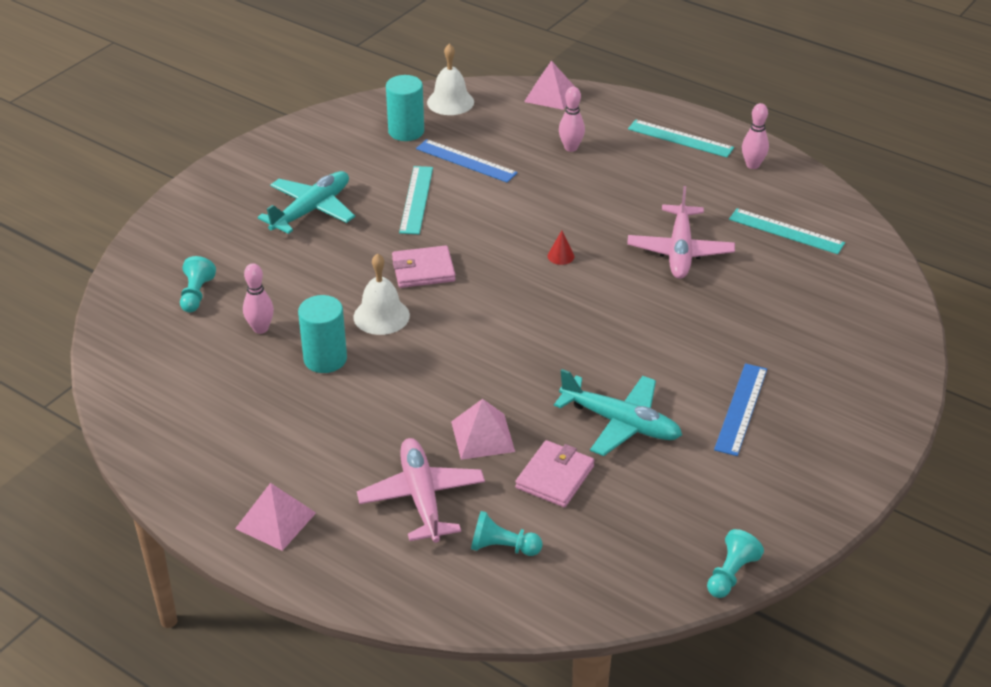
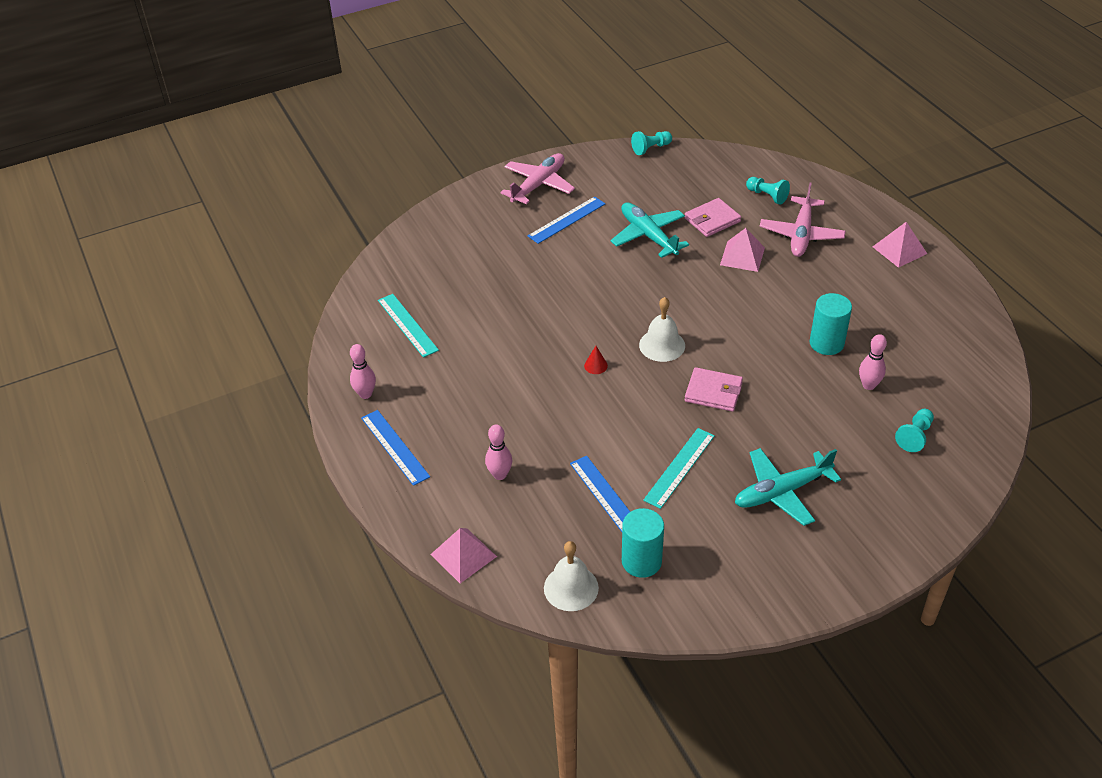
camera: 150 degrees left, 5 degrees up
(381, 316) = (768, 363): white bell -> white bell (662, 345)
(680, 138) = (395, 447): turquoise ruler -> blue ruler
(680, 251) = (501, 337): pink plane -> pink plane (538, 185)

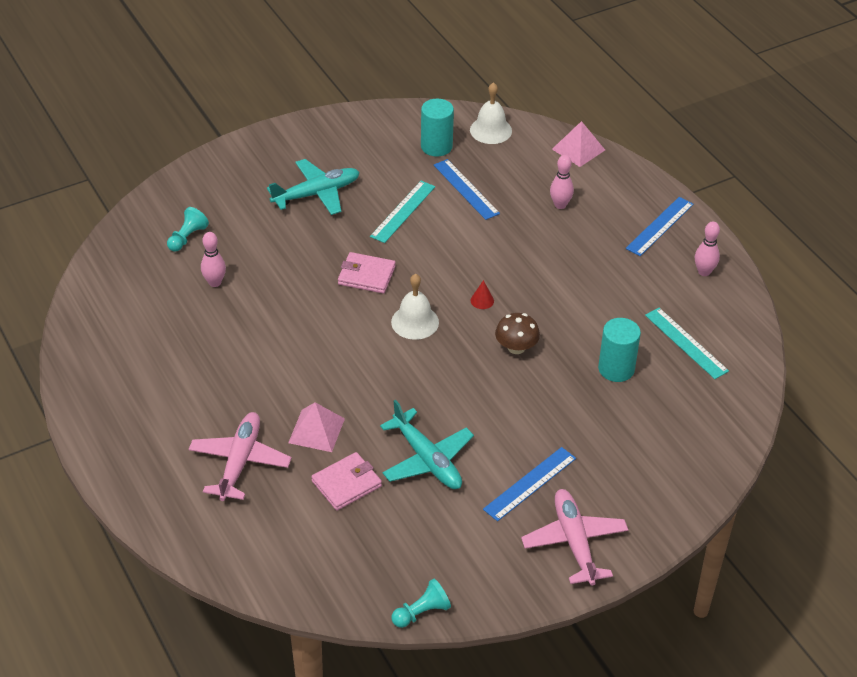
camera: 175 degrees right, 0 degrees up
(395, 447) = (660, 226): blue ruler -> blue ruler turned 75 degrees clockwise
(538, 185) = (574, 542): pink plane -> pink plane turned 135 degrees clockwise
(566, 321) = (516, 347): none -> brown mushroom
(767, 196) = (270, 523): turquoise pawn -> none
(826, 343) = (244, 324): turquoise cylinder -> turquoise cylinder (616, 369)
(899, 250) = (128, 439): pink pyramid -> none

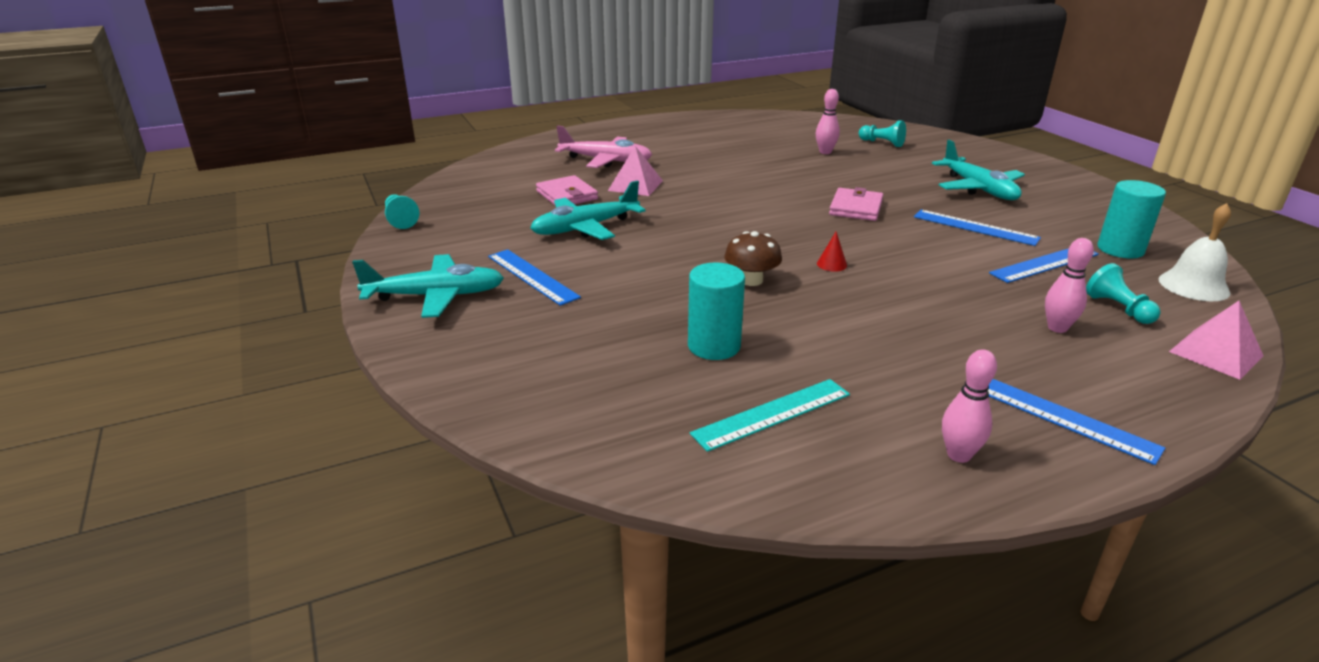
camera: 95 degrees right, 15 degrees down
(403, 211) = (975, 227): turquoise ruler -> blue ruler
(415, 322) = (787, 228): white bell -> none
(529, 172) = (1118, 309): none -> turquoise pawn
(574, 542) = (435, 296): pink plane -> turquoise plane

